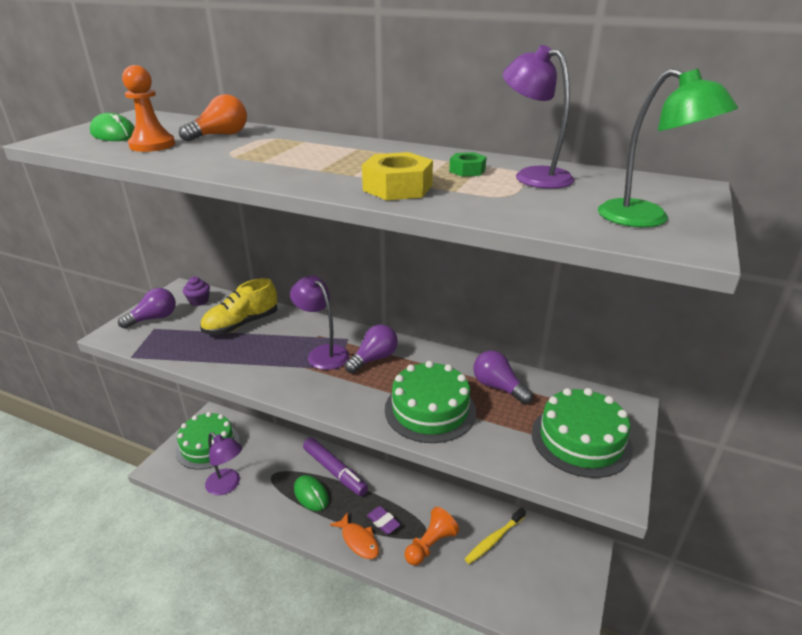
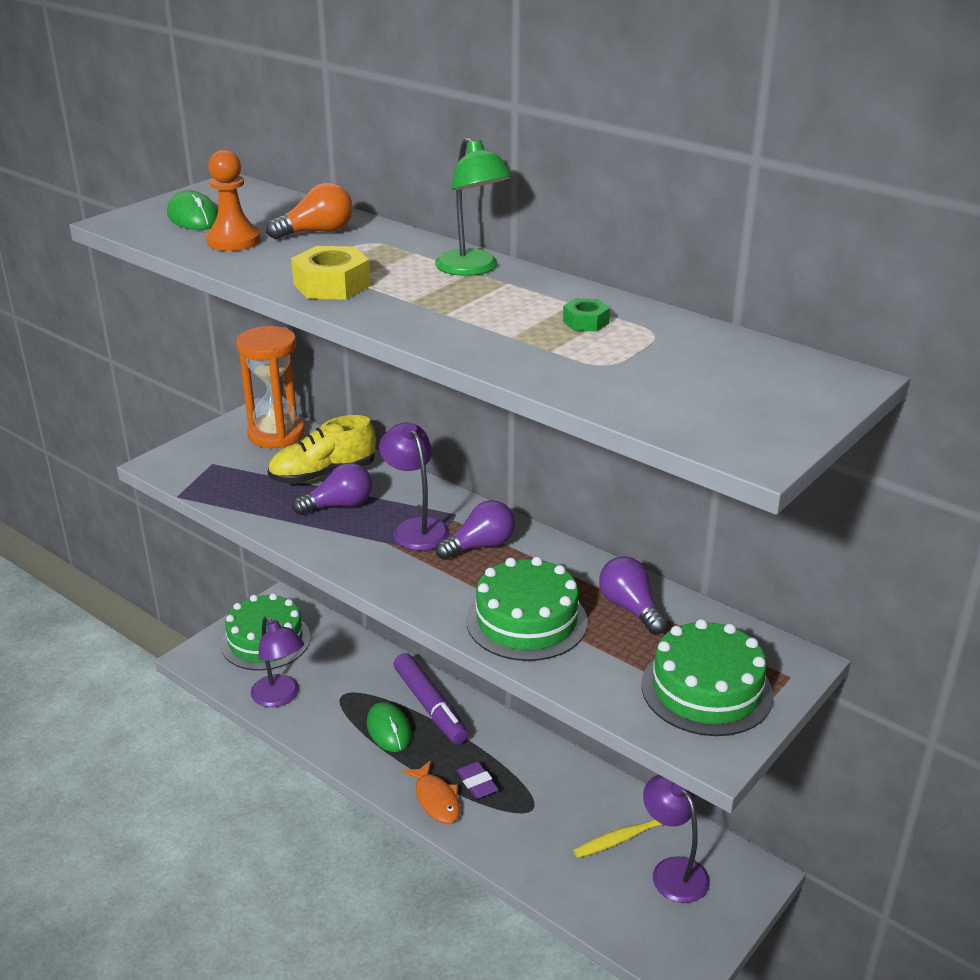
camera: 15 degrees right, 0 degrees up
(154, 318) = (214, 450): purple light bulb -> purple light bulb (339, 505)
(199, 301) = (276, 434): purple cupcake -> orange hourglass
(398, 187) = (486, 338): yellow nut -> yellow nut (332, 285)
(430, 544) = (533, 824): orange pawn -> none
(533, 176) = (661, 339): purple lamp -> purple lamp (673, 871)
(646, 219) = (742, 416): green lamp -> green lamp (472, 269)

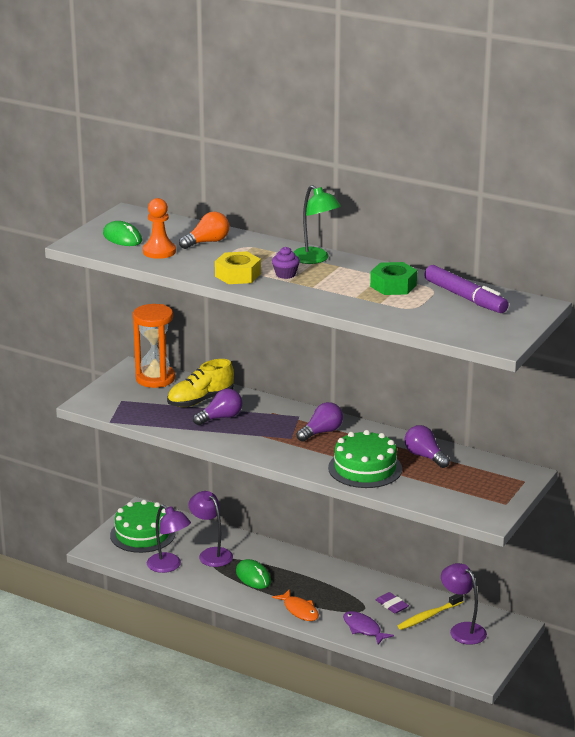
camera: 10 degrees left, 5 degrees down
(411, 290) = (285, 274): none -> purple cupcake
(416, 528) = (276, 426): purple lamp -> purple lamp (211, 554)
(430, 706) = (276, 561): purple marker -> purple marker (465, 297)
(477, 783) = (323, 599): purple eraser -> purple eraser (392, 605)
(521, 847) = (363, 629): none -> purple fish
(585, 322) = (393, 286): green nut -> green nut, size x1.78
(706, 689) = (479, 491): green cake -> none

